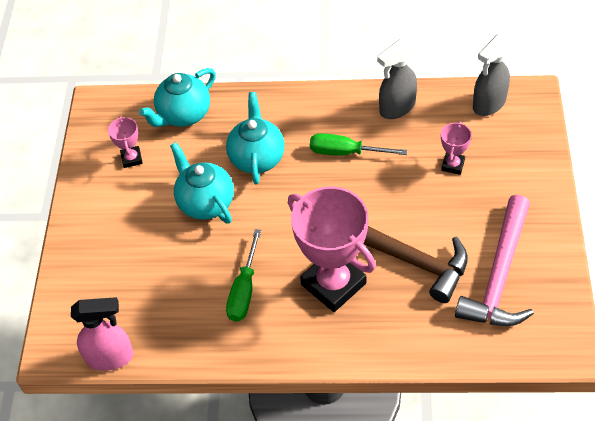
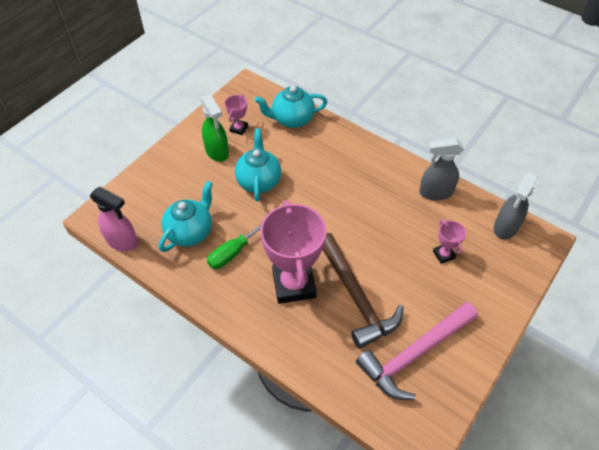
camera: 30 degrees right, 0 degrees up
(130, 198) = (217, 152): none -> green spray bottle
(257, 158) = (314, 172): turquoise teapot -> turquoise teapot (190, 232)
(345, 152) = (375, 202): green screwdriver -> none
(453, 165) = (443, 254): pink trophy -> pink trophy turned 75 degrees counterclockwise
(489, 104) = (505, 227): grey spray bottle -> grey spray bottle turned 45 degrees counterclockwise

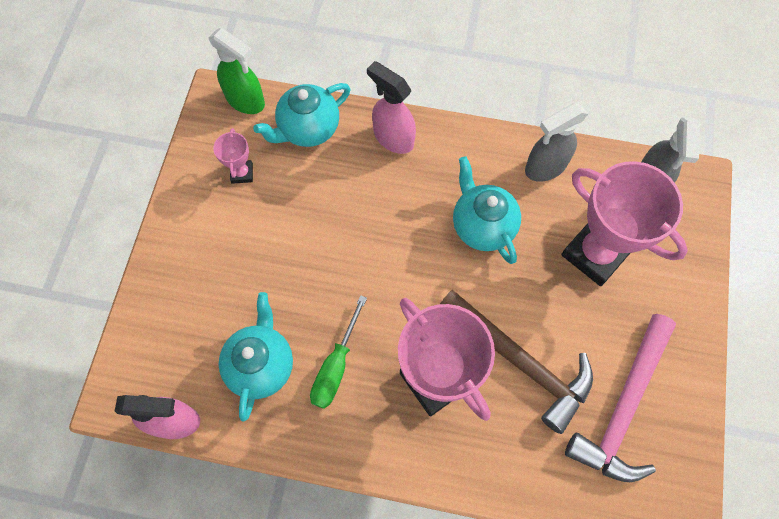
camera: 25 degrees left, 15 degrees up
(217, 152) = (231, 223): green spray bottle -> green spray bottle (245, 100)
(259, 181) = (313, 246): turquoise teapot -> turquoise teapot (482, 226)
(342, 142) = (393, 138): none -> pink spray bottle
(443, 254) = (595, 254): pink trophy -> pink trophy, size x2.23

